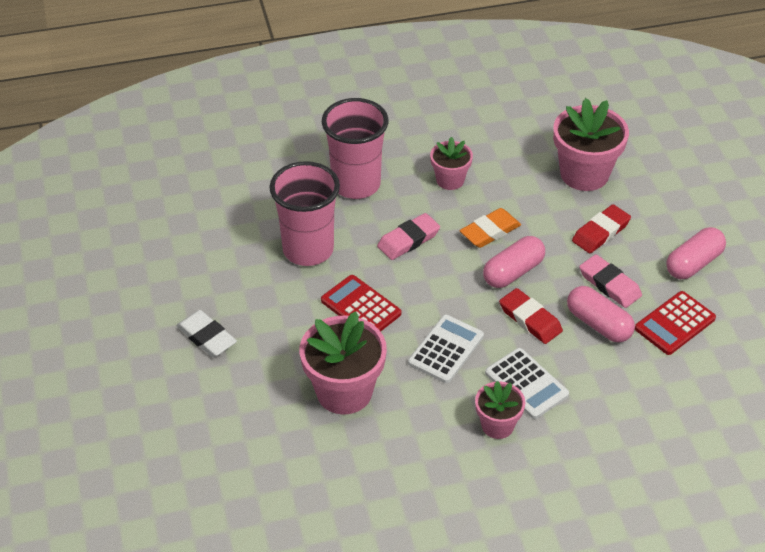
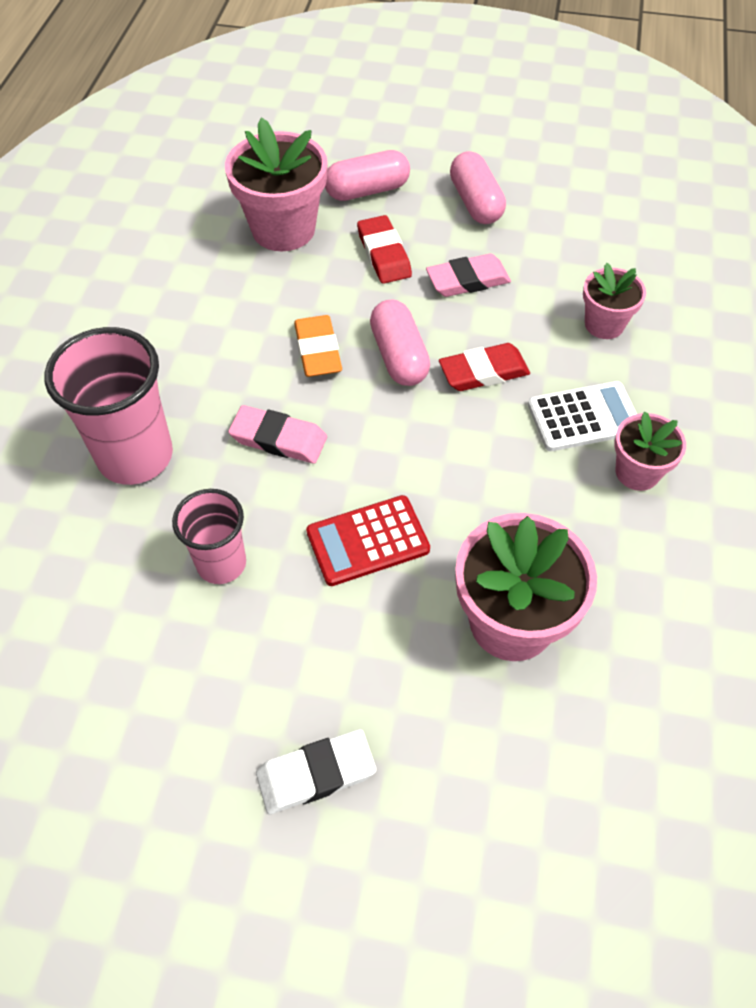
camera: 65 degrees left, 10 degrees up
(308, 250) = (221, 563): pink cup -> pink cup, size x0.61
(408, 240) = (278, 439): pink eraser -> pink eraser turned 60 degrees counterclockwise
(446, 349) = (491, 475): white calculator -> none
(450, 180) = (202, 353): pink flower pot -> pink flower pot (604, 324)
(598, 324) = (522, 314): pink capsule -> pink capsule (367, 190)
(675, 323) = (553, 253): red calculator -> none

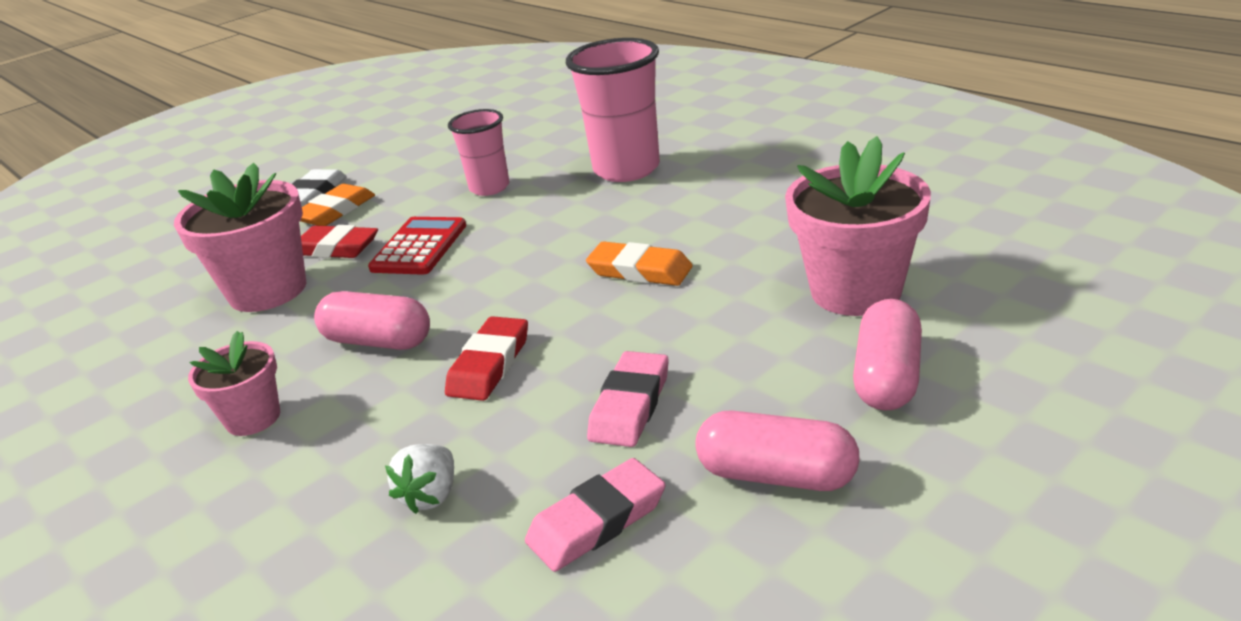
camera: 130 degrees right, 25 degrees down
(278, 439) = (564, 229): pink eraser -> pink eraser (597, 521)
(342, 701) = (335, 211): none -> orange eraser
(384, 254) = (742, 353): red eraser -> red eraser (335, 248)
(399, 356) = (575, 316): pink capsule -> pink capsule (378, 341)
(583, 417) = (351, 411): white calculator -> none
(604, 324) = (431, 495): pink flower pot -> white strawberry

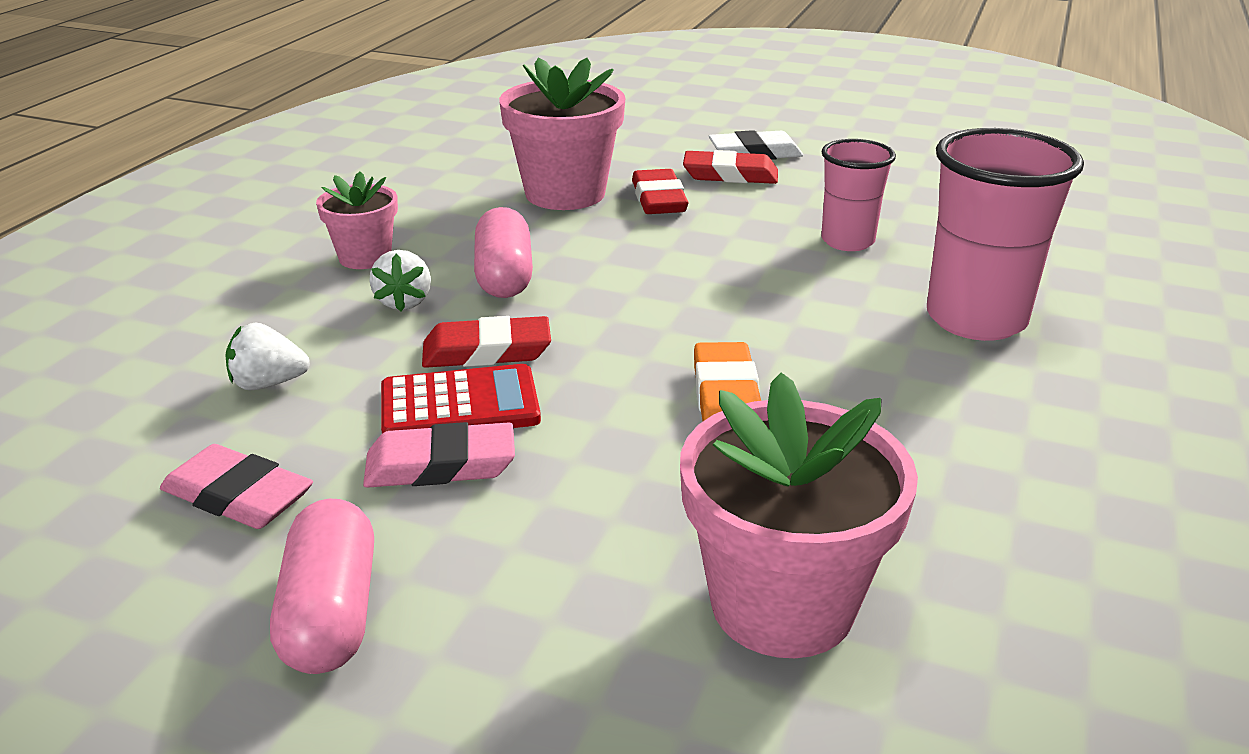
camera: 60 degrees right, 0 degrees up
(335, 211) = (730, 175): orange eraser -> red eraser
(365, 401) = (404, 302): none -> white strawberry
(419, 247) = (689, 241): red calculator -> red calculator (459, 405)
(887, 377) = (569, 680): pink capsule -> none

